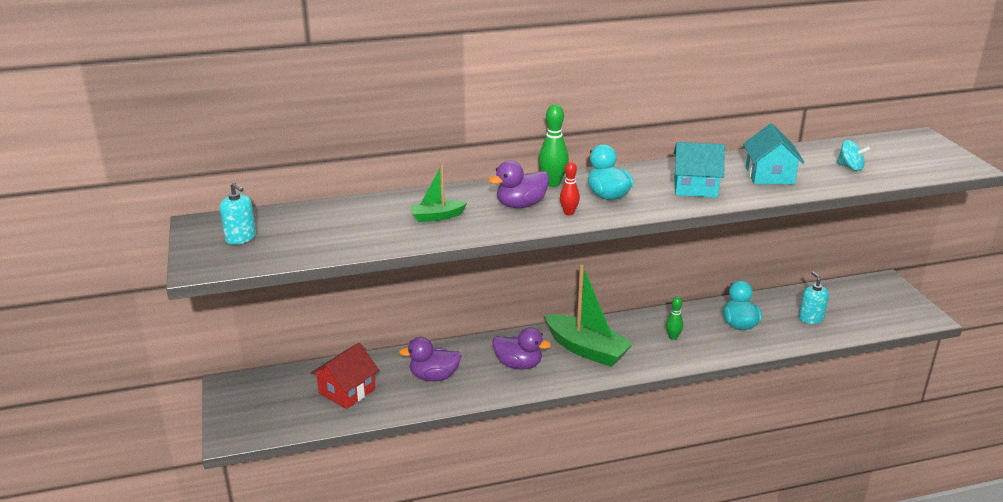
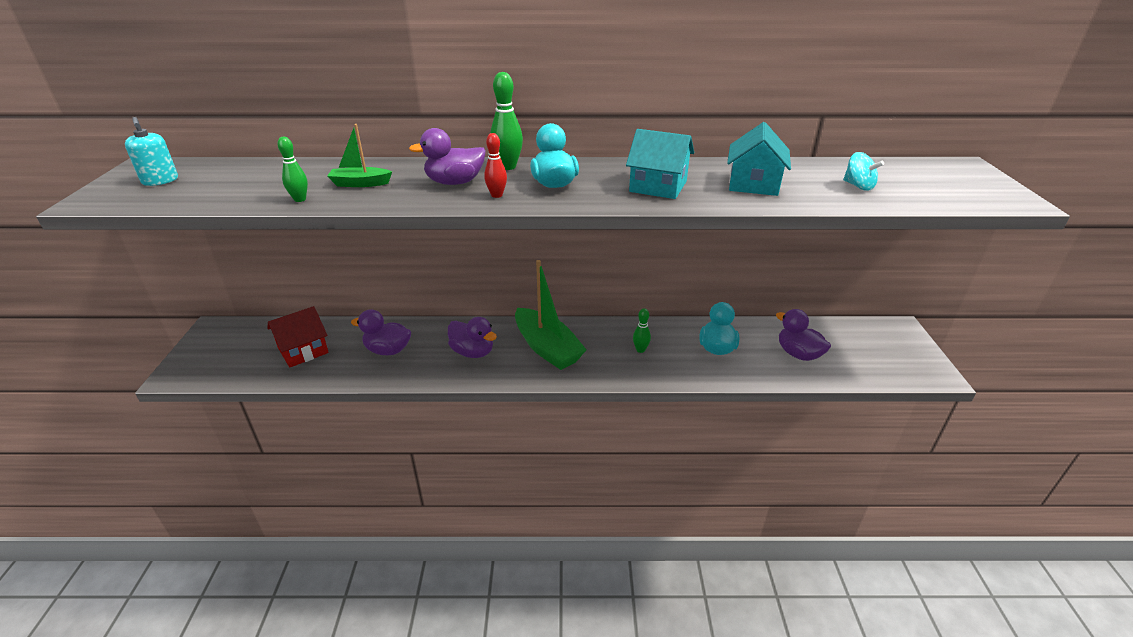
camera: 15 degrees right, 5 degrees up
(399, 239) = (300, 199): none -> green bowling pin
(811, 318) = (798, 354): turquoise soap dispenser -> purple duck

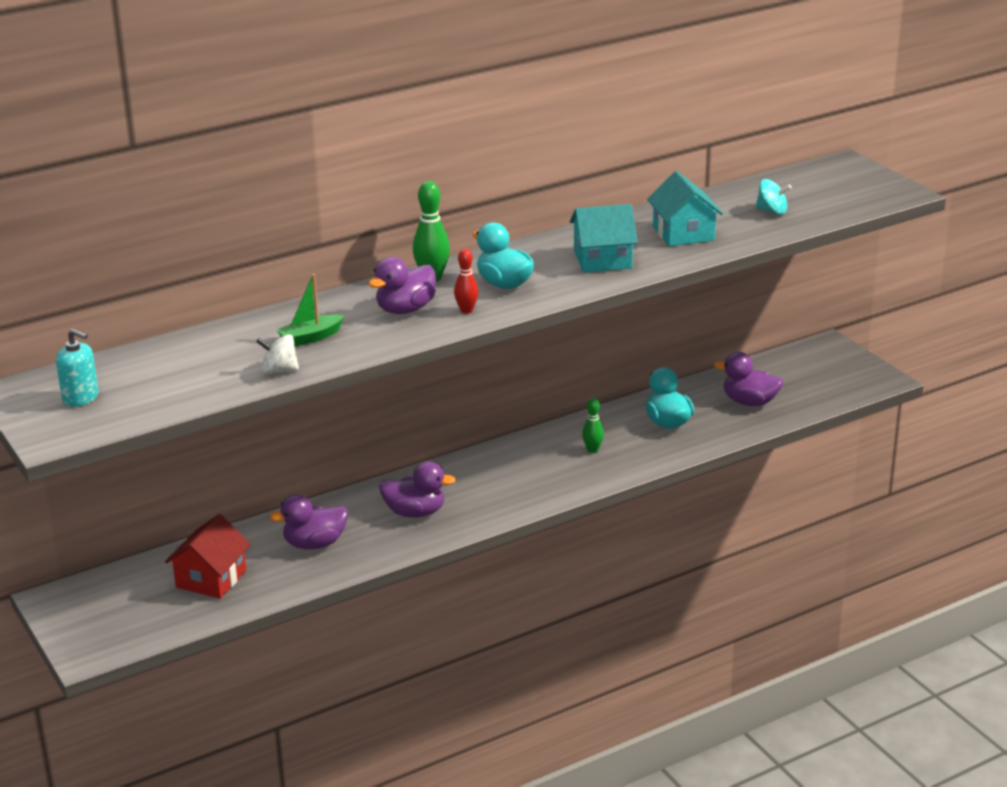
camera: 30 degrees left, 5 degrees down
(300, 199) = (279, 370): green bowling pin -> white spinning top
(547, 348) = (492, 481): green boat -> none

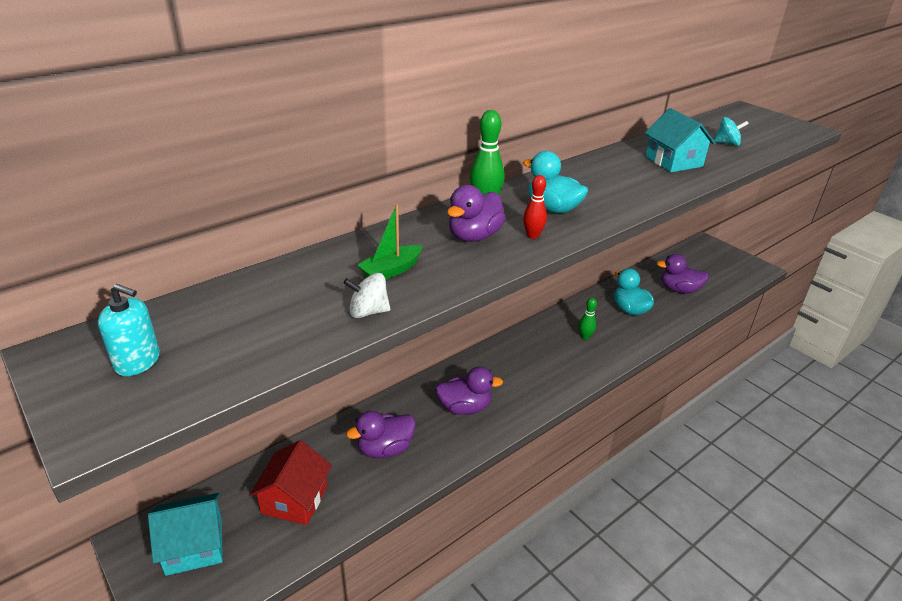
camera: 10 degrees left, 5 degrees up
(602, 259) = (624, 184): turquoise house -> turquoise house (194, 546)

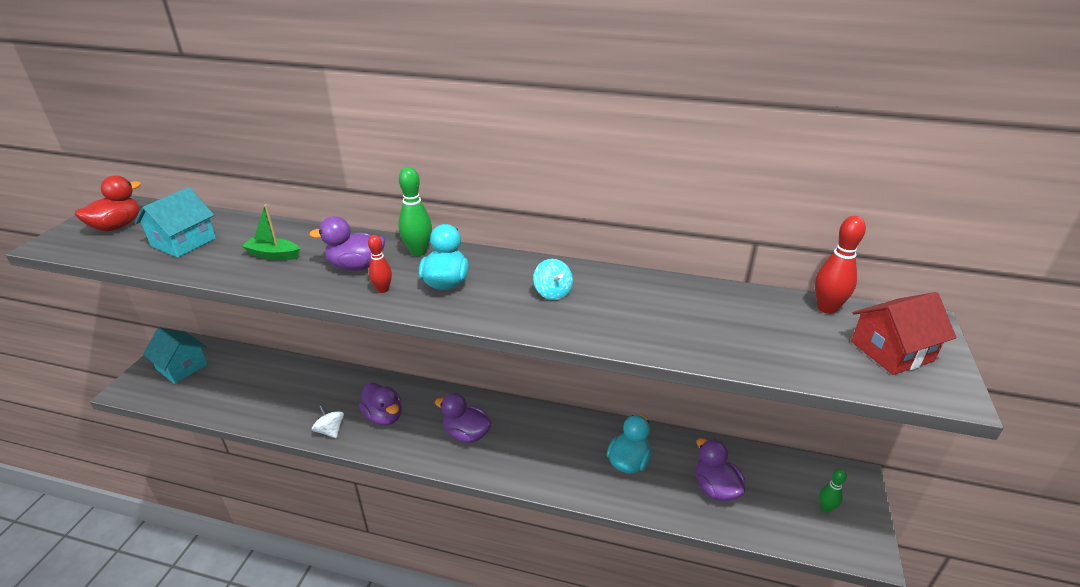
camera: 55 degrees right, 0 degrees up
(138, 361) = (117, 226): turquoise soap dispenser -> red duck
(294, 499) = (238, 384): red house -> red house (891, 351)
(368, 312) = (211, 267): white spinning top -> white spinning top (330, 430)
(385, 449) = (310, 399): purple duck -> purple duck (466, 434)
(585, 337) = (547, 447): green bowling pin -> green bowling pin (826, 508)
(673, 161) = (650, 314): turquoise house -> turquoise house (183, 242)
(712, 121) = (826, 308): none -> red bowling pin
(727, 143) = (767, 336): turquoise spinning top -> turquoise spinning top (552, 292)

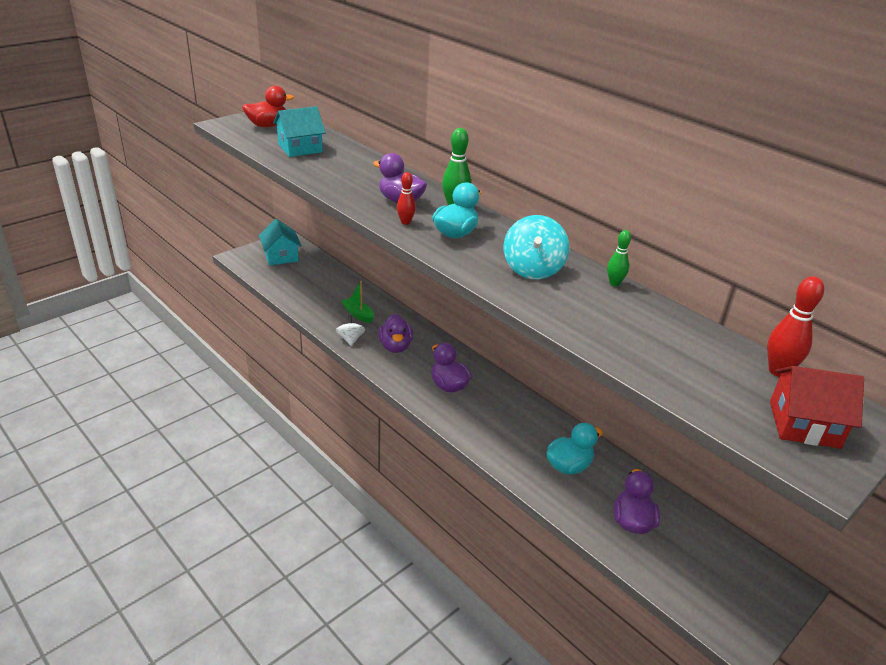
camera: 30 degrees right, 0 degrees up
(273, 255) = (351, 175): green boat -> green boat (358, 314)
(552, 292) = (533, 269): turquoise spinning top -> turquoise spinning top, size x1.68
(826, 508) = (730, 589): green bowling pin -> green bowling pin (614, 283)

